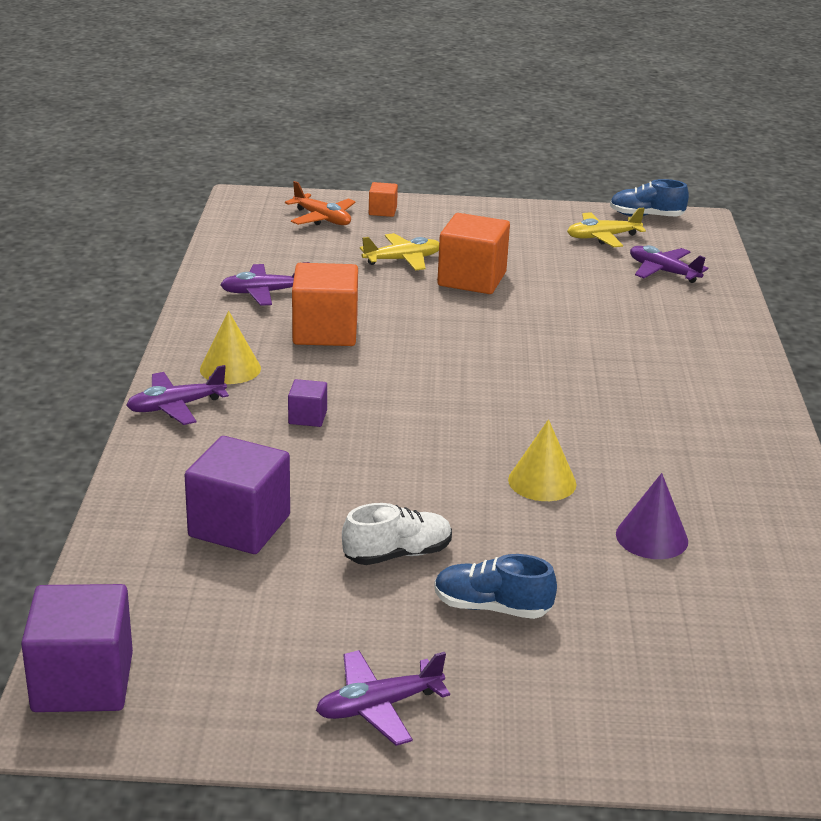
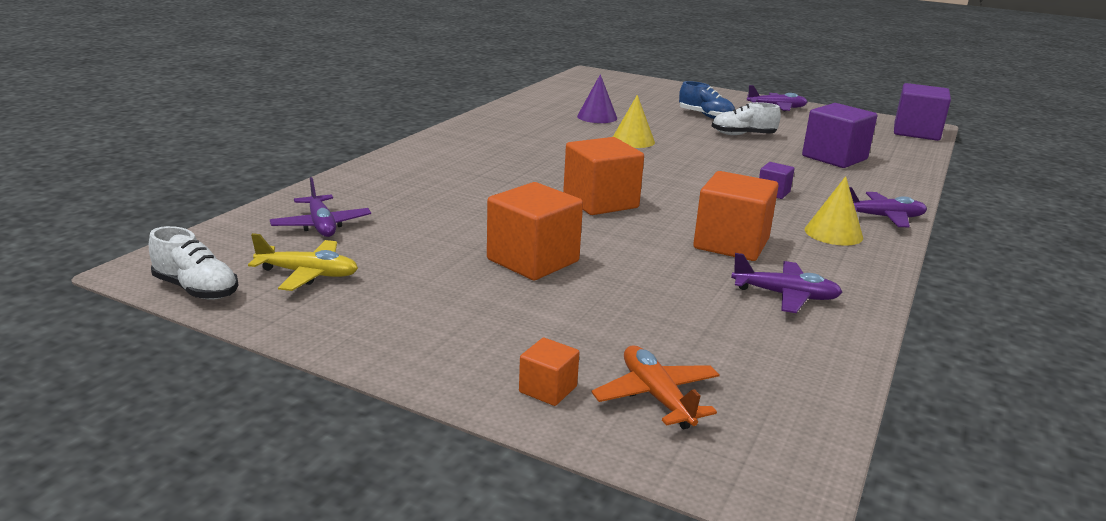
camera: 155 degrees left, 5 degrees down
(402, 260) = (590, 300): yellow plane -> none
(478, 353) = (600, 202): none -> orange cube
(646, 216) = (196, 289): blue shoe -> white shoe

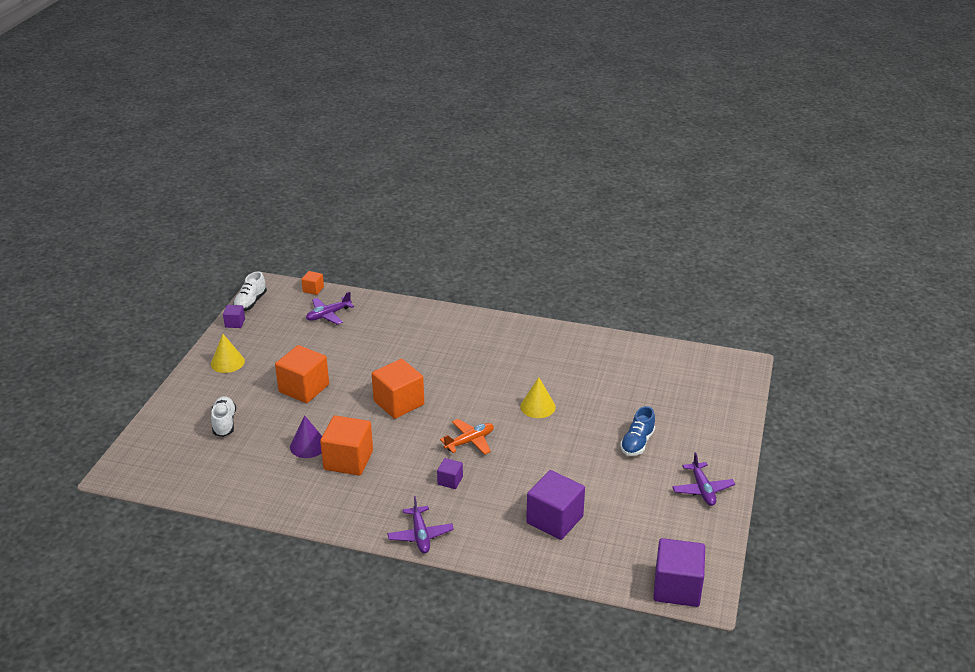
camera: 80 degrees right, 10 degrees up
(259, 310) = (235, 323): none -> purple cube
(308, 274) = (271, 326): yellow plane -> none
(548, 389) = (180, 409): orange cube -> orange cube (313, 289)
(597, 117) = (592, 383): purple cone -> purple cone (308, 445)
(656, 396) = (176, 439): orange plane -> orange plane (470, 441)
(743, 135) = (590, 466): white shoe -> white shoe (224, 423)
(785, 295) = (281, 481): purple plane -> none
(833, 233) = (381, 507): yellow cone -> yellow cone (227, 362)

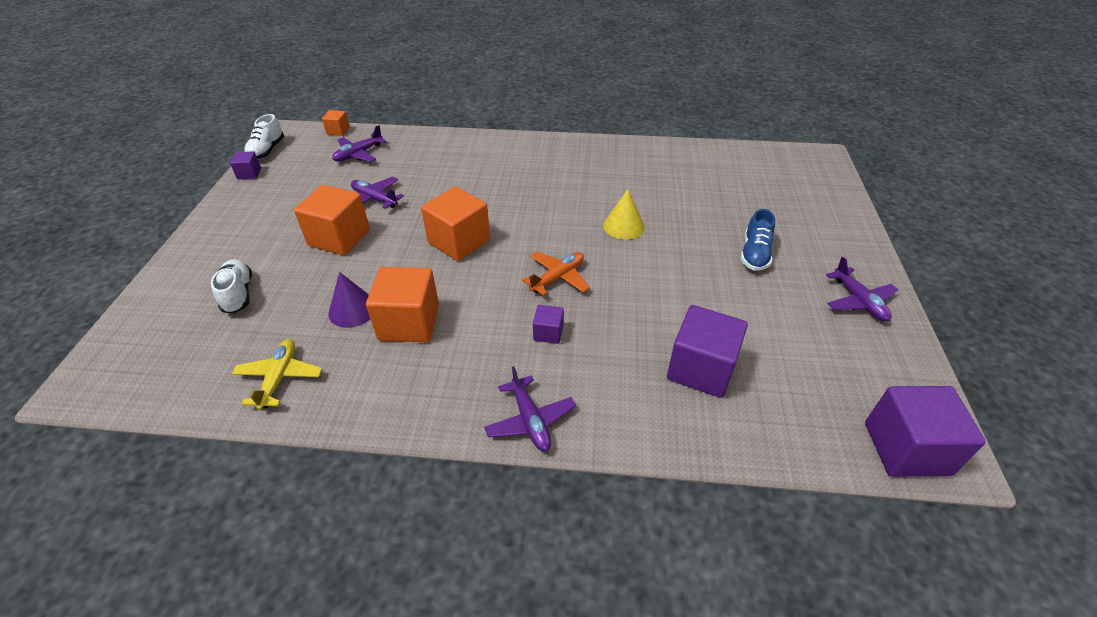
camera: 10 degrees left, 10 degrees up
(227, 362) = (241, 218): yellow cone -> none
(252, 485) = (279, 378): none -> yellow plane
(336, 358) = (375, 199): none -> purple plane

